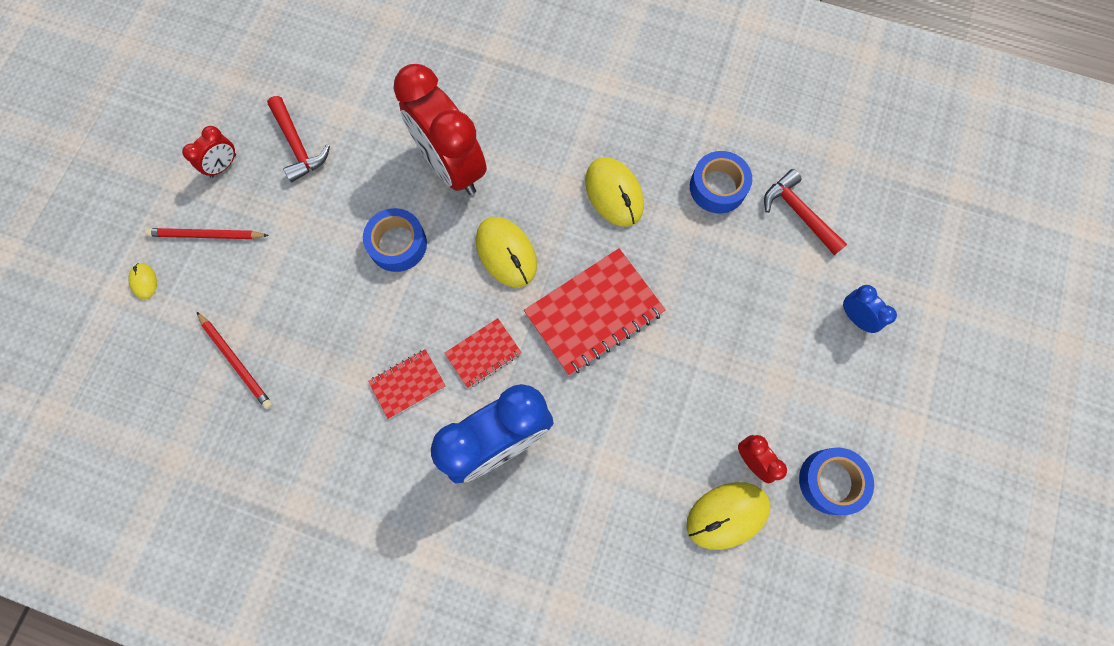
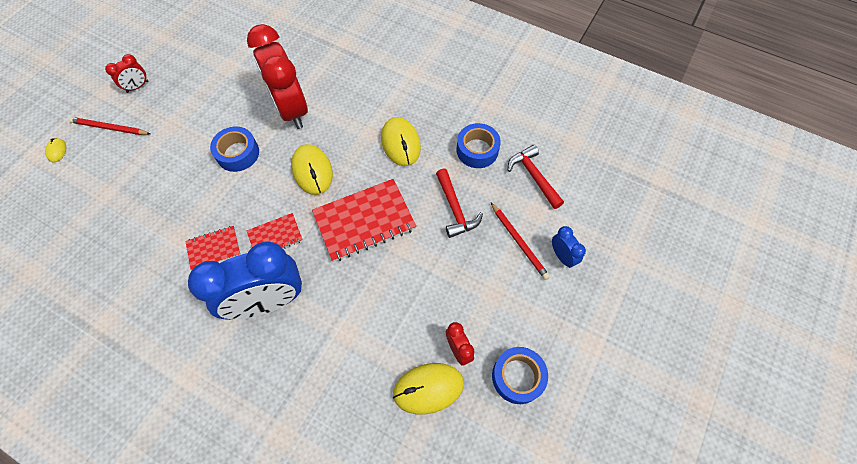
camera: 10 degrees right, 10 degrees down
(236, 361) = (99, 213): red pencil -> red pencil (519, 242)
(298, 146) = (191, 82): red hammer -> red hammer (455, 209)

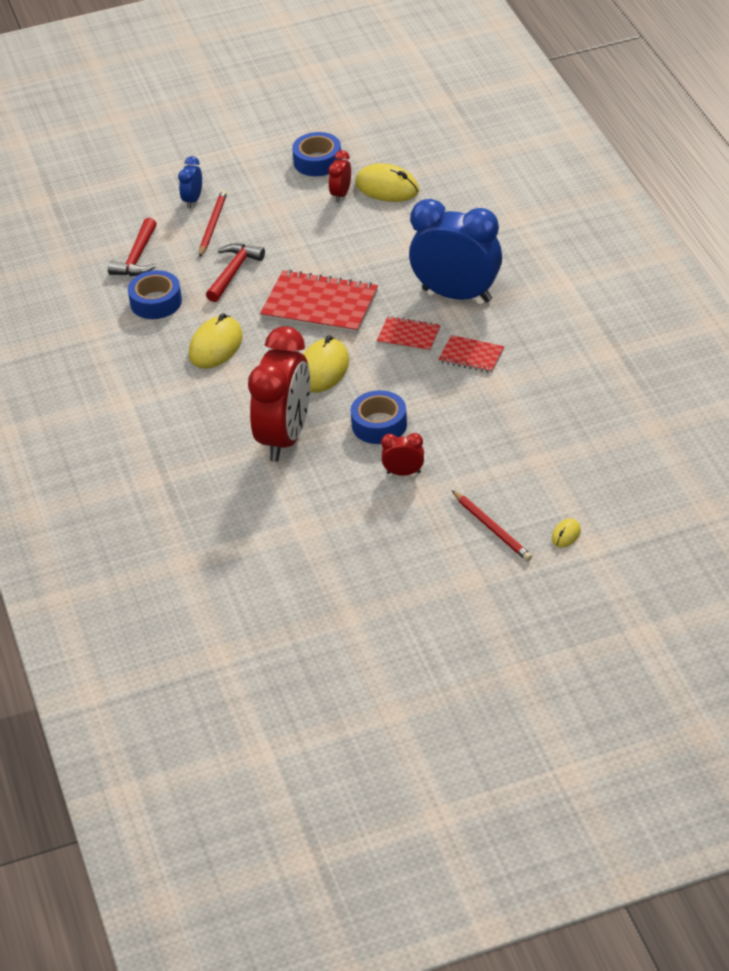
camera: 135 degrees left, 20 degrees down
(137, 87) = (427, 562): red clock -> red clock (403, 472)

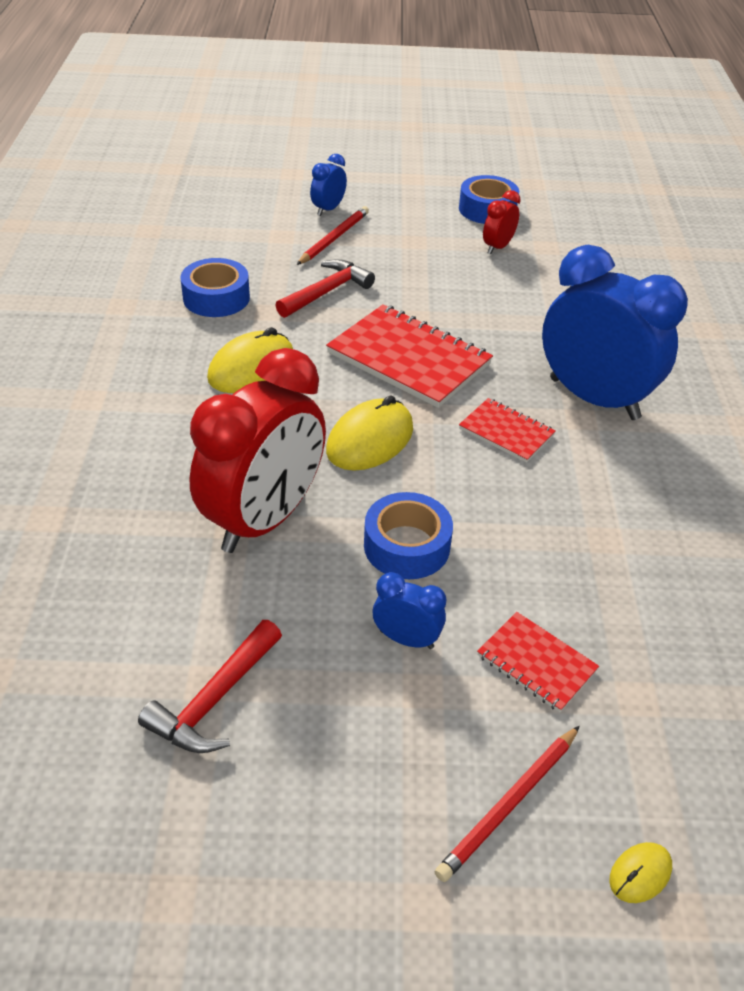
camera: 15 degrees right, 0 degrees up
(137, 258) = (229, 247): red hammer -> red hammer (214, 700)
(387, 187) = (555, 254): yellow mouse -> none
(403, 472) = (406, 639): red clock -> blue clock
(471, 356) = (583, 487): red notebook -> red notebook (536, 663)
(492, 528) = (509, 804): red pencil -> red pencil turned 60 degrees clockwise

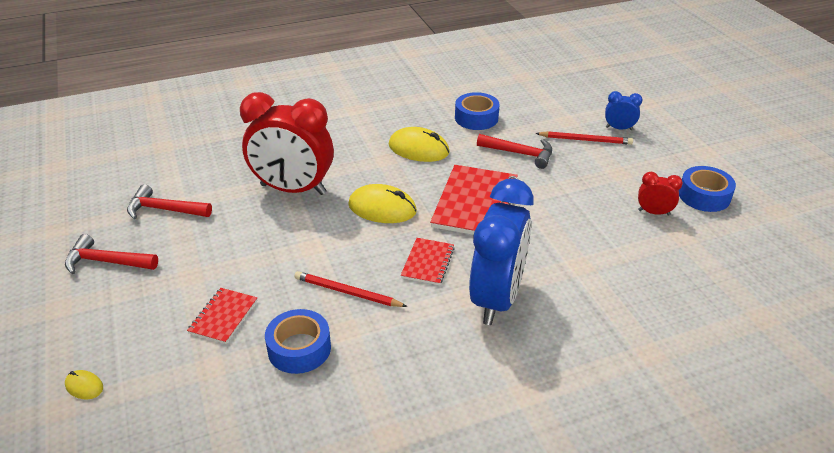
camera: 70 degrees right, 5 degrees down
(326, 812) = (106, 262): none -> red hammer
(406, 546) = (297, 244): blue tape -> blue tape (299, 348)
(406, 639) = (224, 261): blue clock -> none
(509, 804) = (121, 325): red pencil -> red pencil (347, 292)

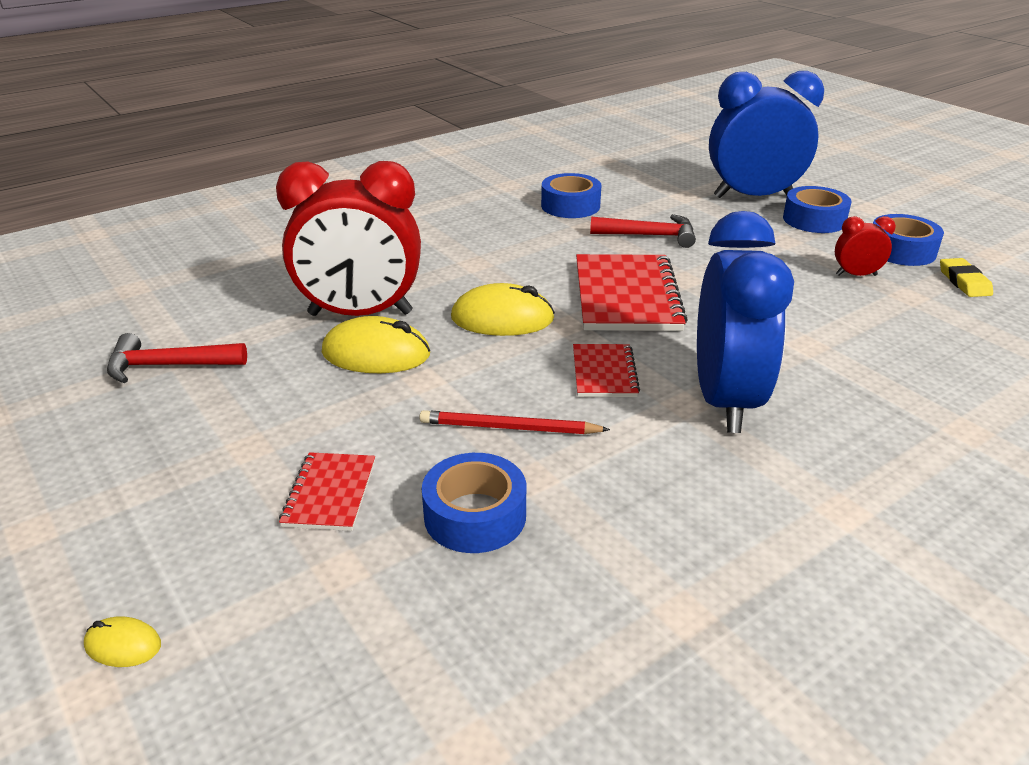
camera: 15 degrees left, 5 degrees down
(106, 262) = (95, 450): red hammer -> none
(419, 149) = (514, 246): yellow mouse -> yellow mouse (376, 354)
(585, 140) = (721, 212): red pencil -> none
(619, 128) = (753, 196): blue clock -> blue clock, size x2.32
(653, 157) = (814, 220): none -> blue tape
(734, 232) = (964, 282): none -> yellow eraser

